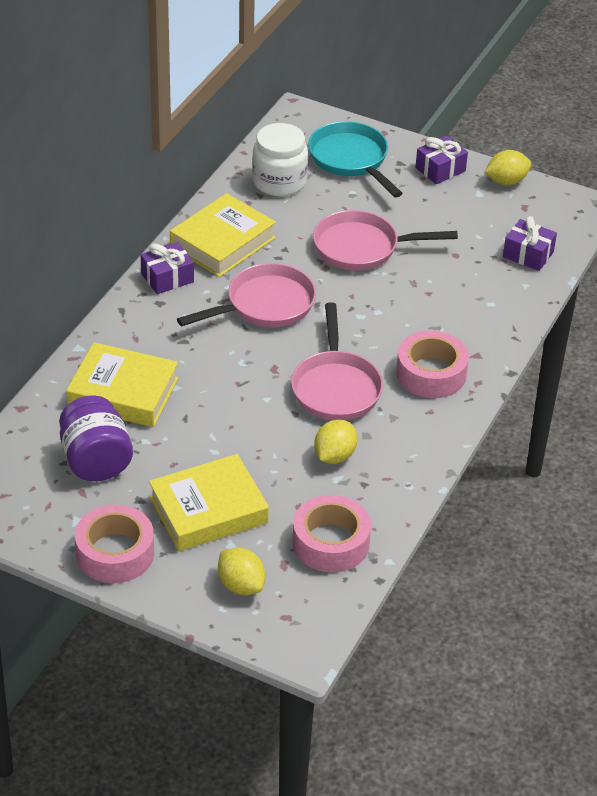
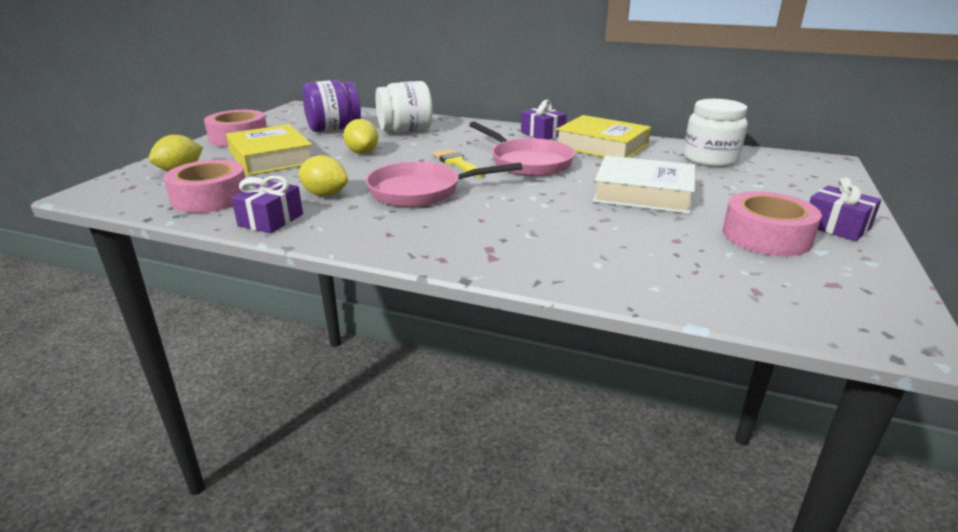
camera: 85 degrees right, 15 degrees down
(123, 392) = (405, 130): yellow book -> white jar
(256, 356) = (457, 163): none -> yellow brush
(351, 159) = (786, 183): turquoise pan -> none
(362, 248) = (643, 193): pink pan -> white book
(431, 373) = (452, 232): pink tape -> pink tape (766, 236)
(506, 181) = (874, 269): yellow lemon -> yellow lemon (362, 152)
(528, 254) = (724, 288): purple gift -> purple gift (271, 220)

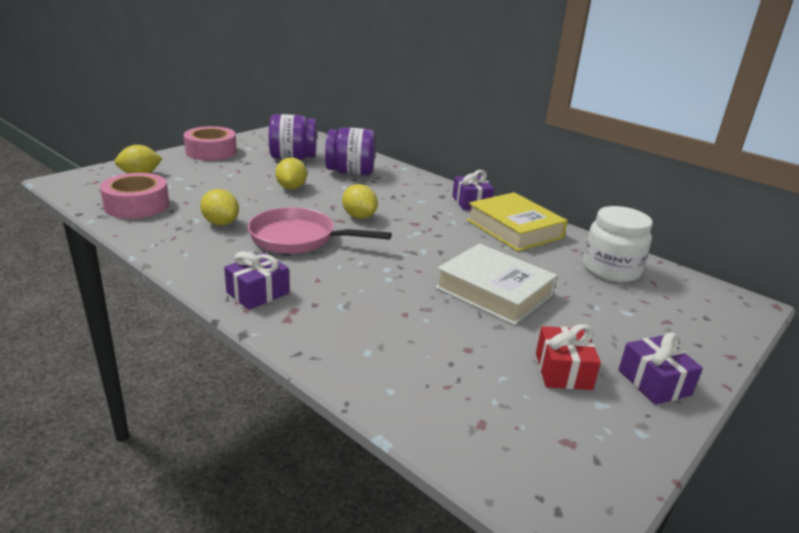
camera: 20 degrees right, 0 degrees up
(271, 158) = (216, 177): yellow book -> none
(271, 220) = (158, 237): purple gift -> purple gift (258, 293)
(405, 130) = (350, 172): white jar -> purple jar
(457, 163) = (359, 216): yellow brush -> yellow lemon
(527, 162) = (422, 230): pink pan -> none
(766, 236) = (563, 371): pink tape -> red gift

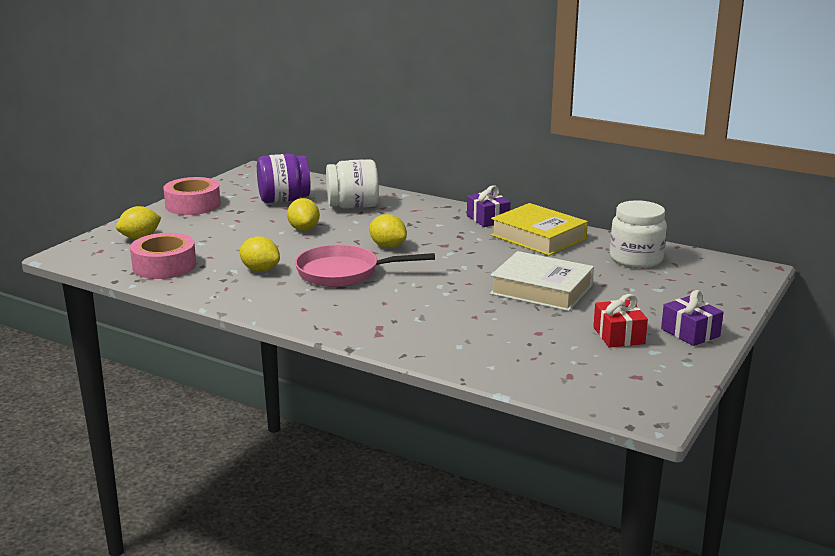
camera: 10 degrees left, 5 degrees down
(258, 293) = (339, 319): purple gift -> none
(350, 172) = (353, 206): purple jar -> white jar

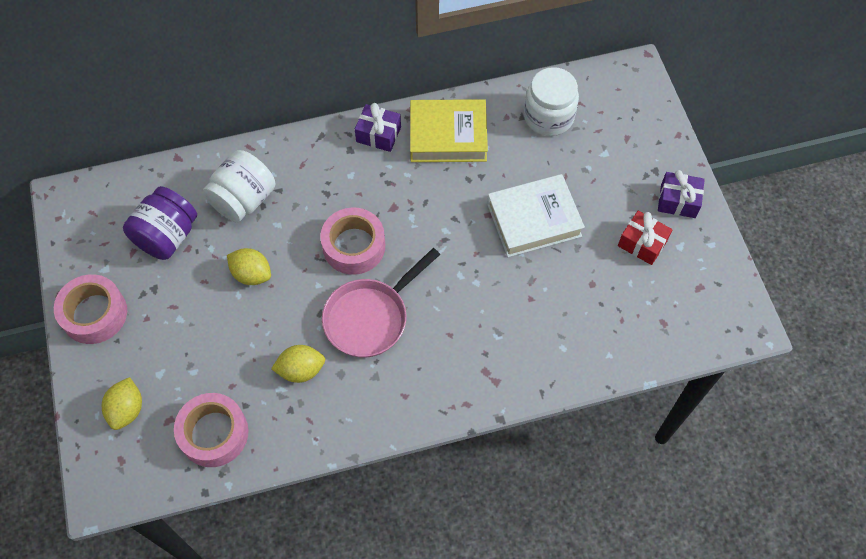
camera: 45 degrees left, 40 degrees up
(388, 246) = (354, 246): yellow lemon -> pink tape

